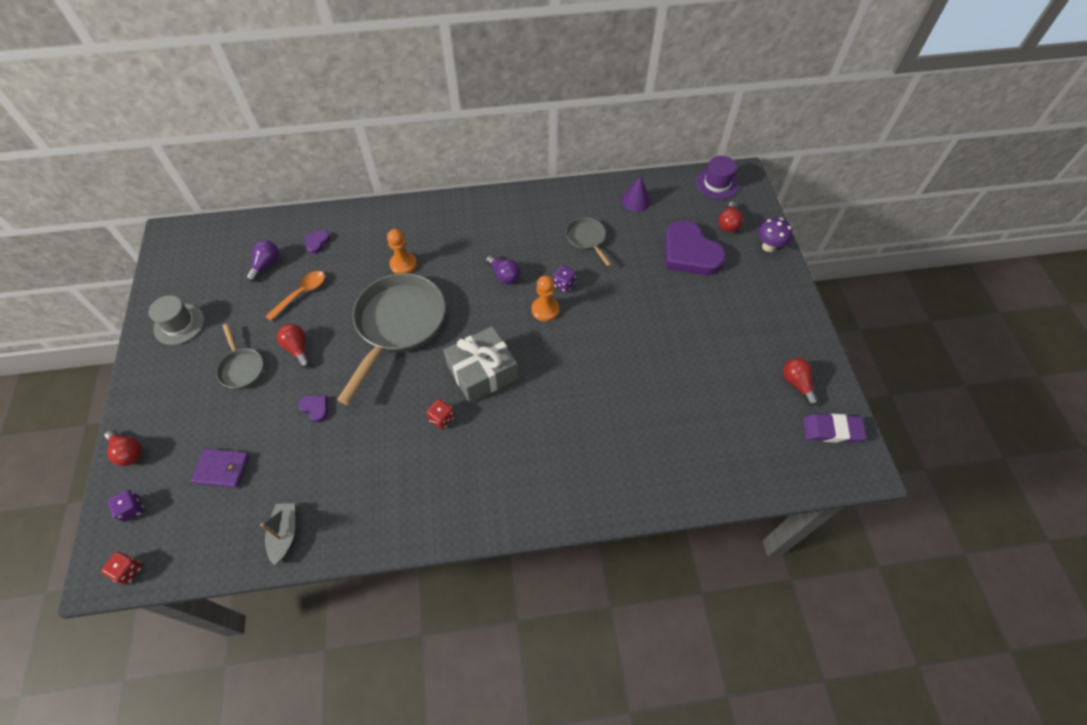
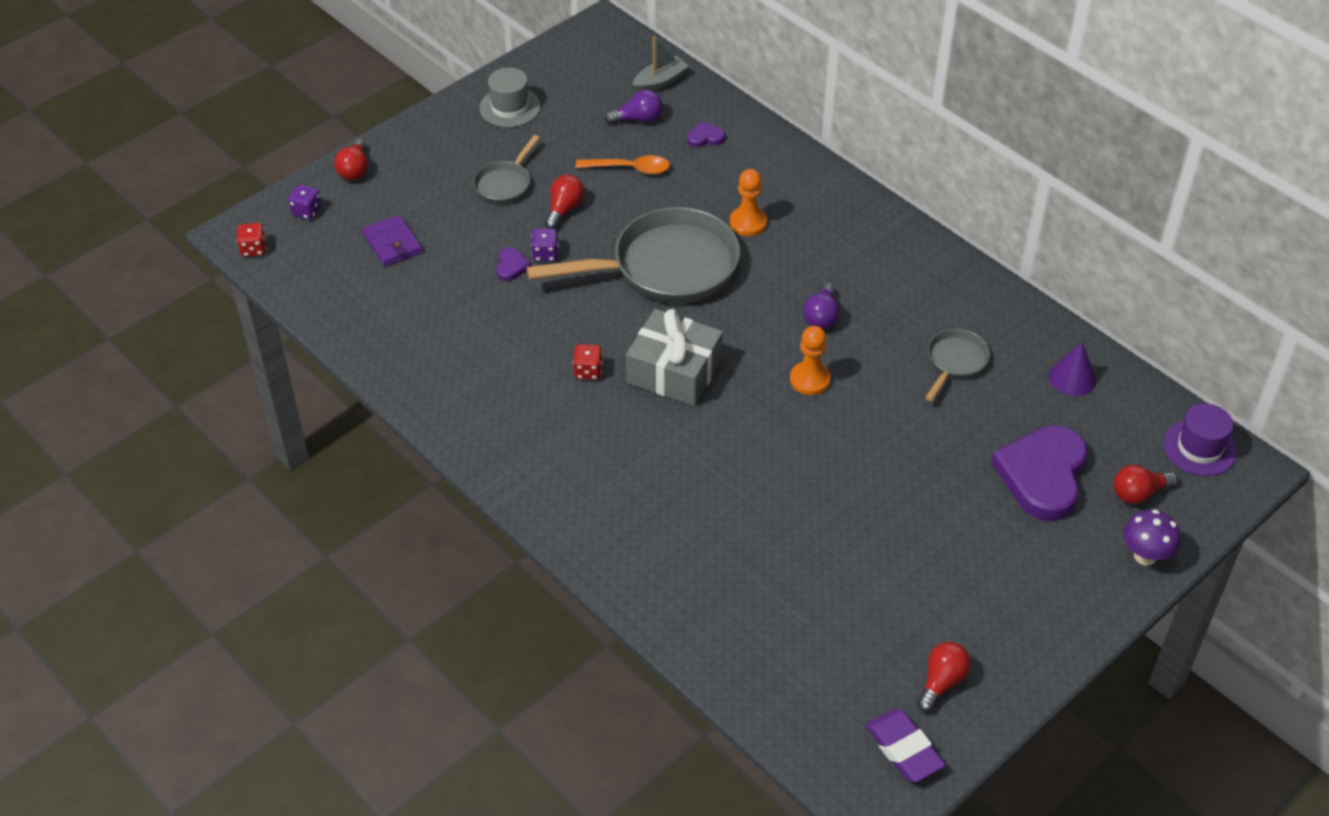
camera: 55 degrees right, 10 degrees down
(284, 534) = (368, 329): grey boat -> grey boat (660, 82)
(564, 284) = (863, 377): purple dice -> purple dice (545, 254)

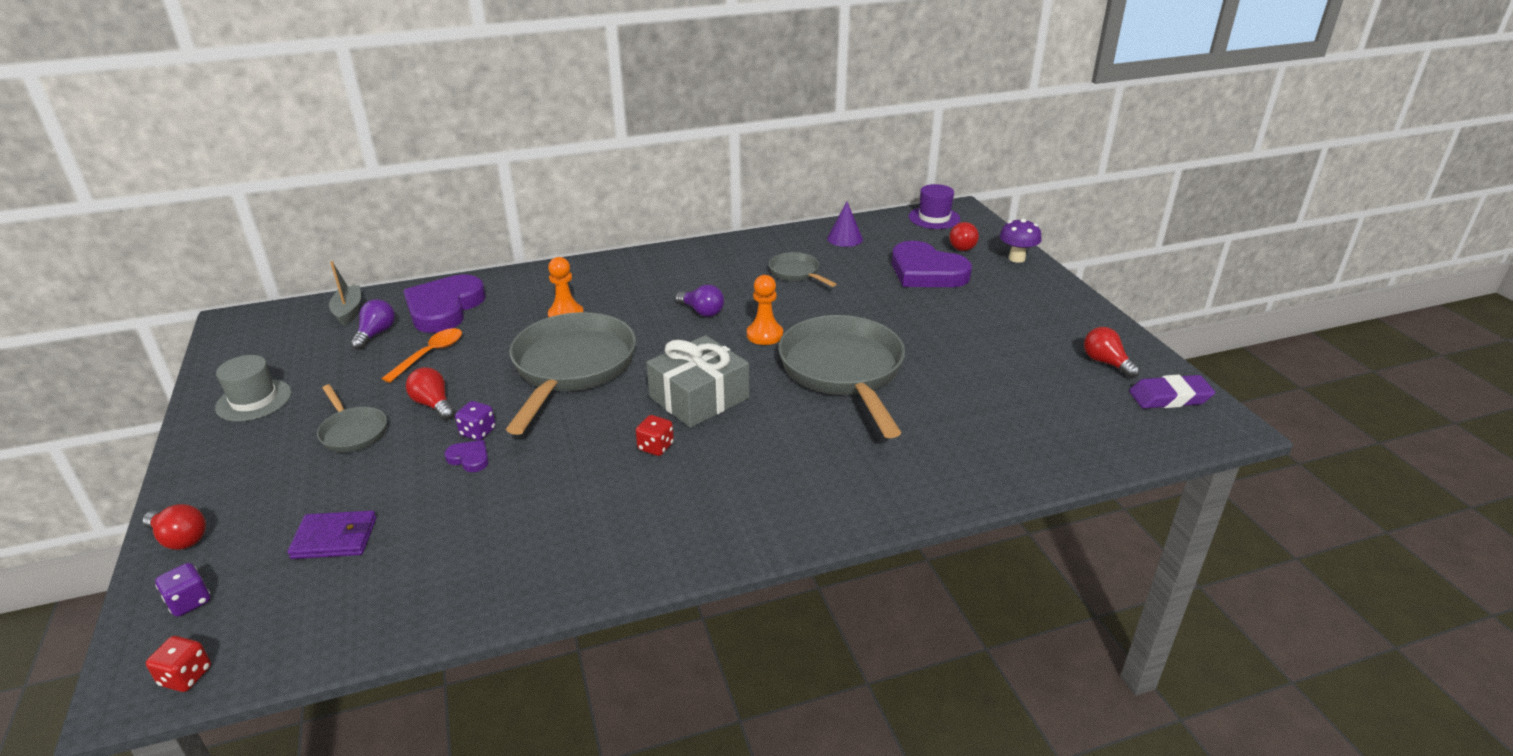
camera: 65 degrees left, 15 degrees down
(705, 137) = (444, 308): purple heart -> purple heart, size x2.41
(781, 462) = (844, 372): none -> grey pan

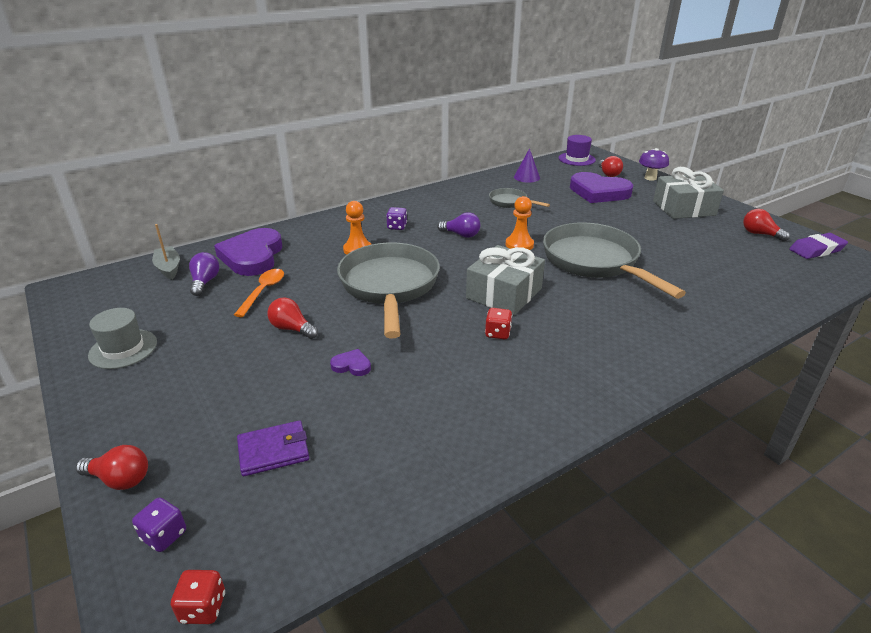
camera: 15 degrees left, 0 degrees up
(353, 432) = (233, 360): grey pan -> none
(478, 432) = (345, 344): purple dice -> purple dice (397, 227)
(1027, 310) = (684, 208): none -> grey gift

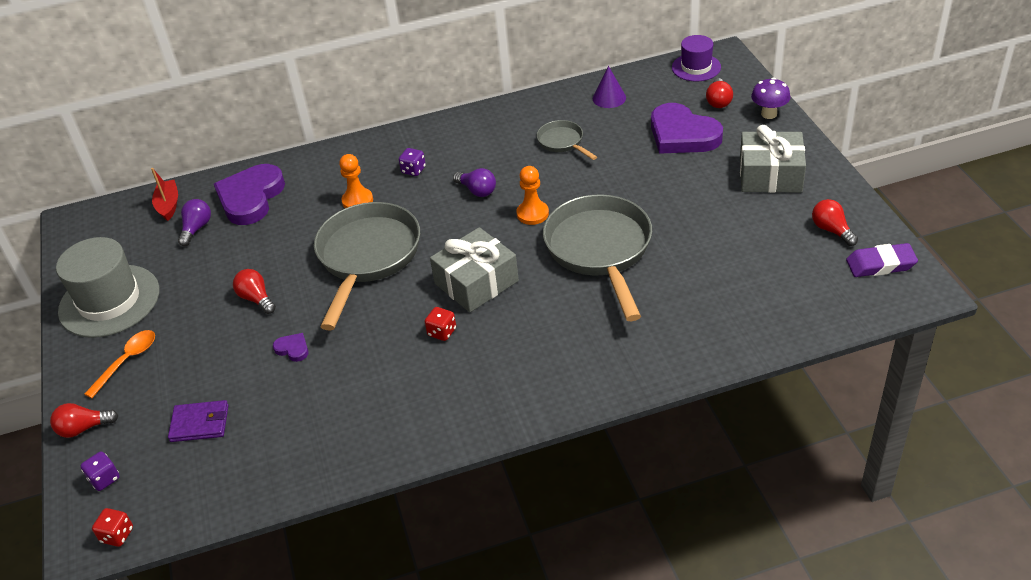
camera: 20 degrees right, 10 degrees up
(120, 479) = (84, 428): red light bulb -> red light bulb turned 135 degrees clockwise
(123, 349) = (109, 301): grey hat -> grey hat, size x1.73
(169, 268) = (168, 205): grey boat -> red boat
(263, 292) = (246, 248): orange spoon -> orange spoon (127, 361)

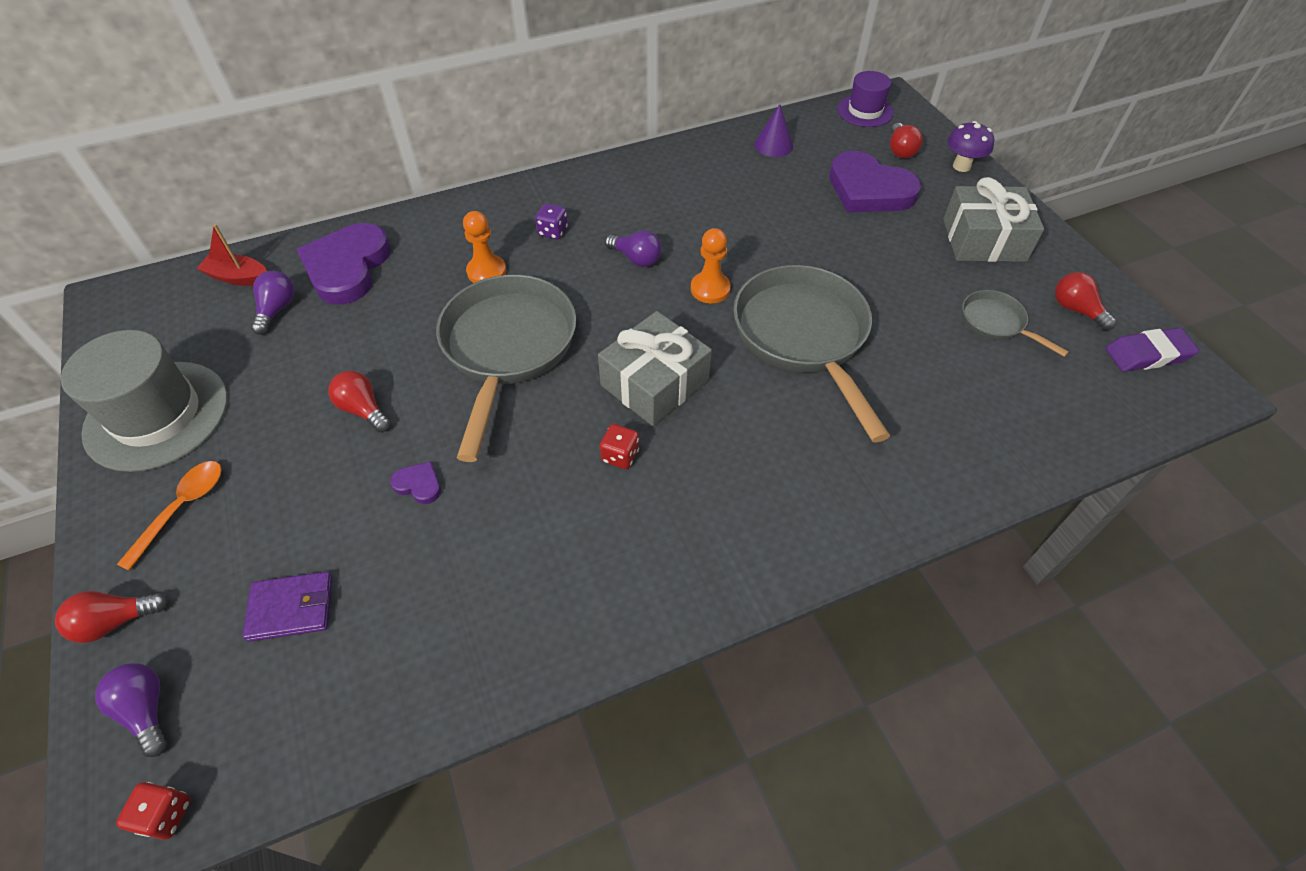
camera: 10 degrees left, 10 degrees up
(104, 479) = (147, 710): purple dice -> purple light bulb
(168, 205) = (238, 277): red boat -> red boat turned 60 degrees counterclockwise
(562, 142) = (730, 198): grey pan -> grey pan (996, 323)

